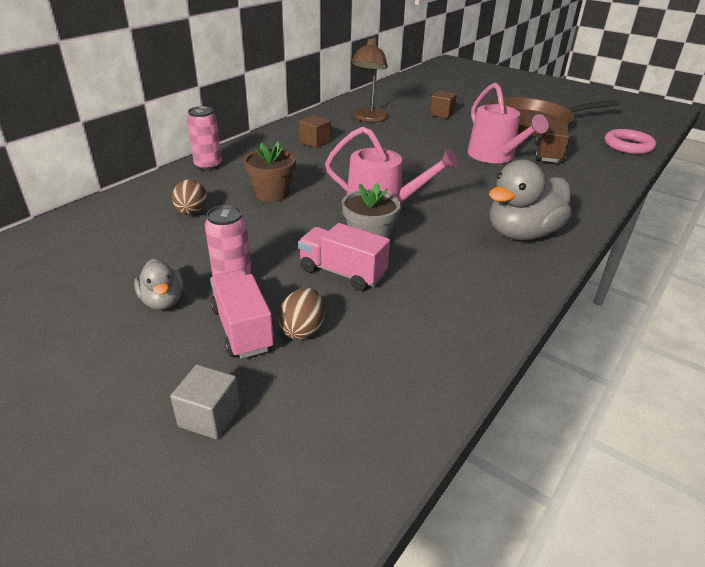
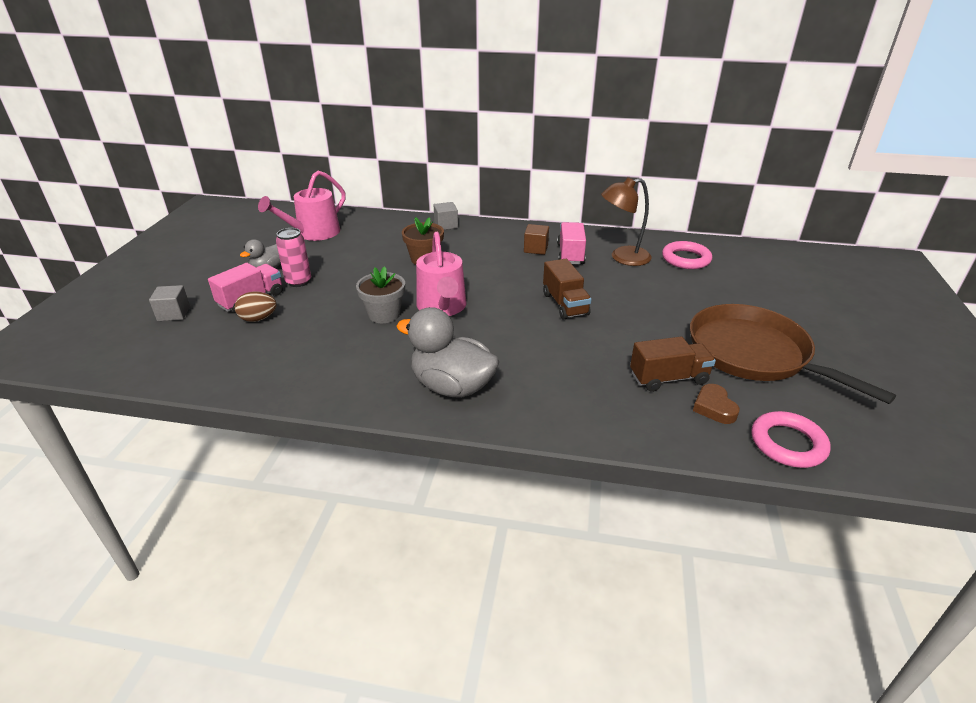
camera: 65 degrees right, 0 degrees up
(191, 212) = (374, 242): brown egg -> none
(208, 166) = (446, 225): pink can -> grey cube
(342, 272) = (331, 315): pink truck -> pink truck (570, 254)
(393, 102) = (686, 259): none -> pink ring
(423, 157) = (565, 304): none -> brown truck
(442, 114) = (694, 291): brown cube -> none
(494, 156) = (617, 343): pink watering can -> pink watering can (314, 233)
(586, 152) = (714, 407): none -> brown heart

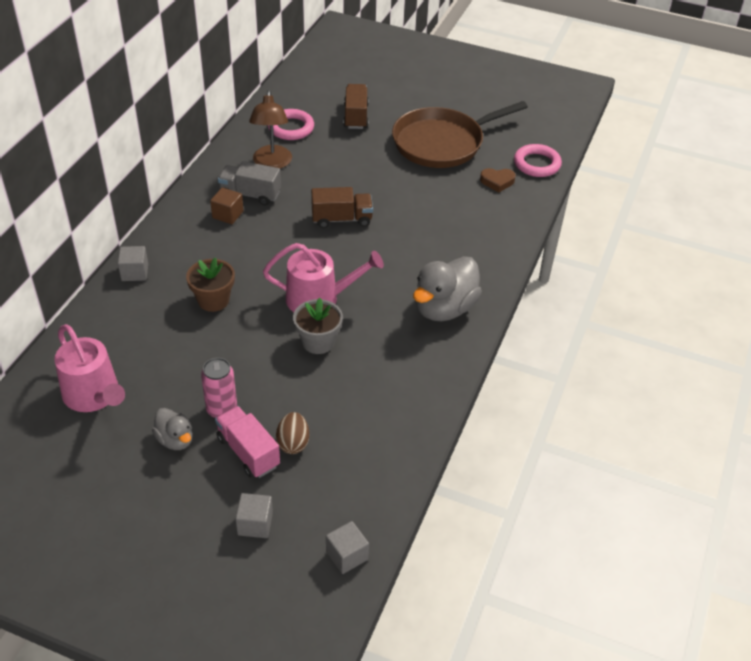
camera: 80 degrees left, 10 degrees up
(123, 363) = (347, 555): none -> grey cube
(570, 254) = (250, 194): pink truck -> grey truck
(668, 378) = (461, 192): brown truck -> brown truck (356, 116)

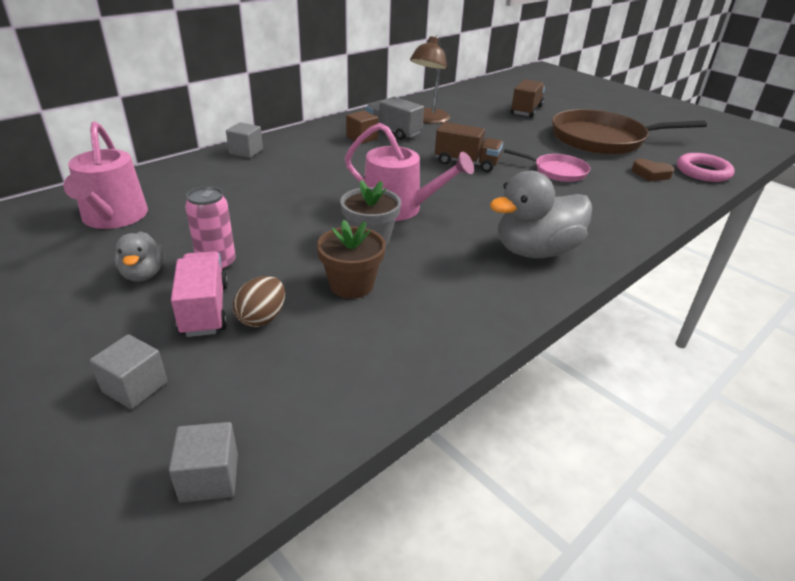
camera: 25 degrees right, 10 degrees down
(213, 300) = (295, 184): brown flower pot -> brown flower pot (351, 285)
(291, 128) = (462, 105): pink ring -> none
(422, 204) = (557, 171): none -> pink pan

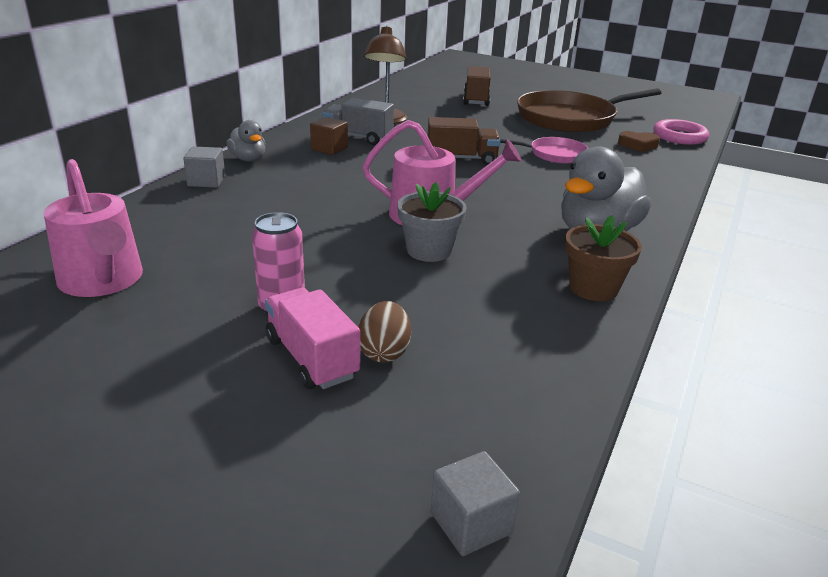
camera: 20 degrees left, 5 degrees down
(135, 387) = (304, 457): grey cube -> none
(143, 274) = (202, 336): grey duck -> grey duck (248, 159)
(351, 285) = (449, 299): brown flower pot -> brown flower pot (593, 288)

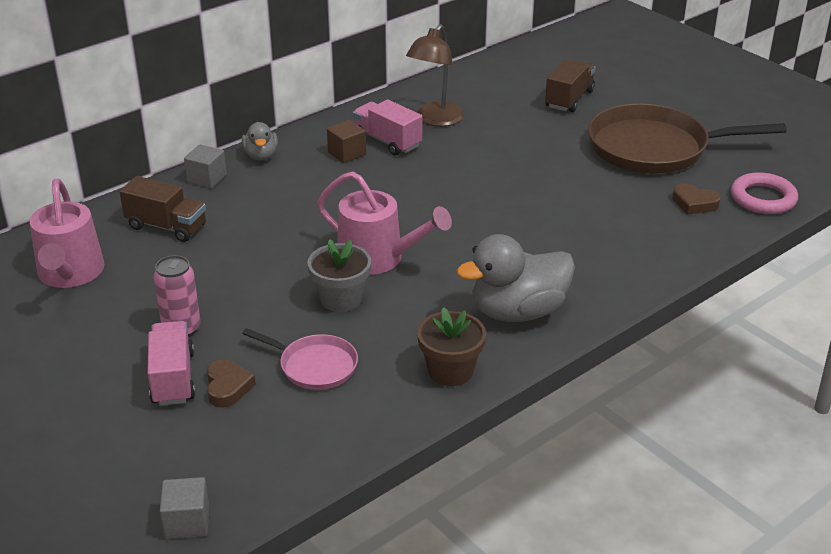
camera: 25 degrees right, 5 degrees up
(358, 137) = (387, 141): grey truck -> pink truck
(384, 352) = (227, 387): brown egg -> brown heart
(461, 159) = (469, 190): brown truck -> brown truck (166, 227)
(554, 154) = (578, 201): pink pan -> pink pan (315, 366)

